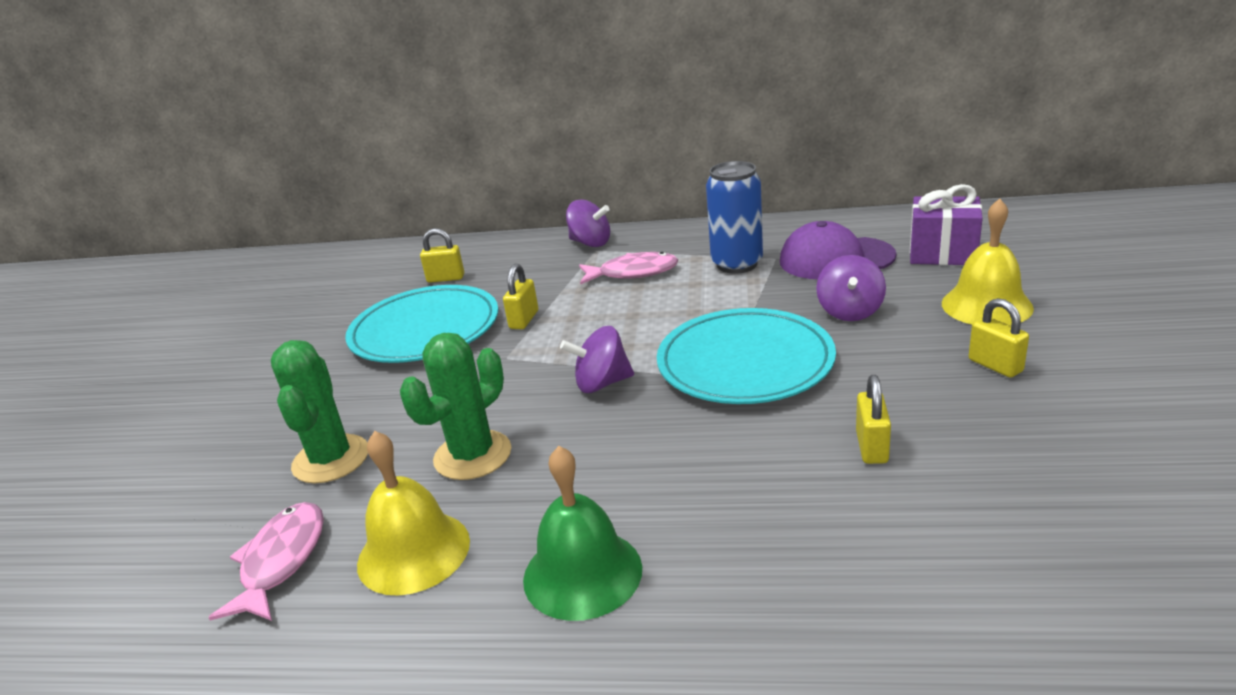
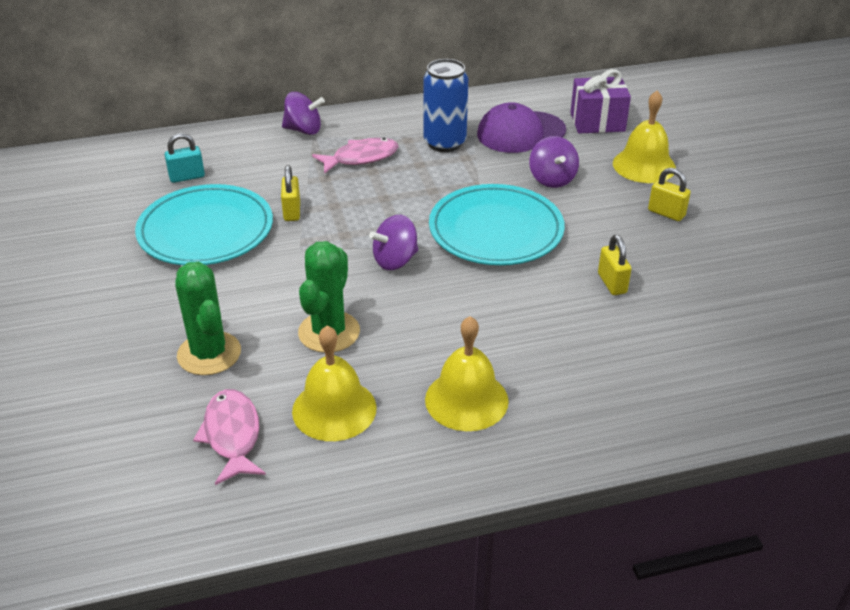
camera: 25 degrees left, 10 degrees up
(446, 278) = (187, 177): yellow padlock -> turquoise padlock
(582, 573) = (466, 400): green bell -> yellow bell

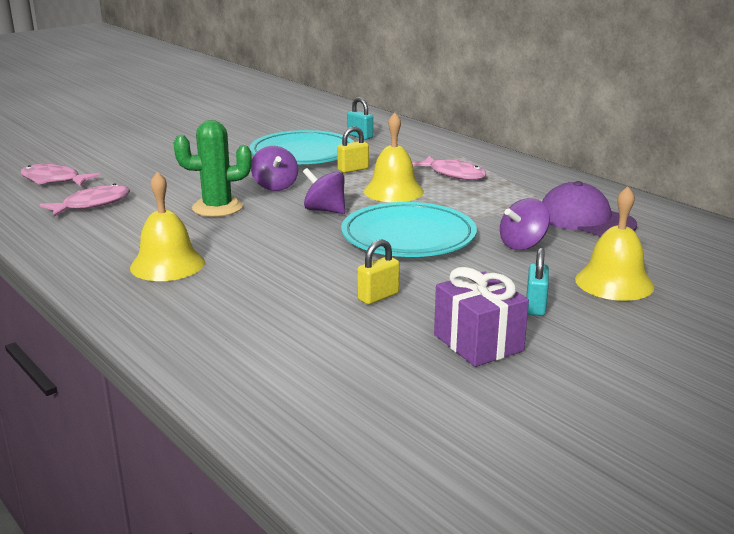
camera: 65 degrees right, 15 degrees down
(99, 463) = (54, 180): none -> pink fish
(209, 354) = (170, 182): green cactus -> none
(303, 130) = (466, 151): purple spinning top -> purple spinning top (275, 186)
(334, 409) = (133, 225): yellow bell -> yellow bell (393, 191)
(444, 143) = (519, 195): blue can -> none
(597, 122) = (664, 248): purple gift -> purple gift (478, 343)
(666, 213) = (535, 306): yellow padlock -> turquoise padlock

